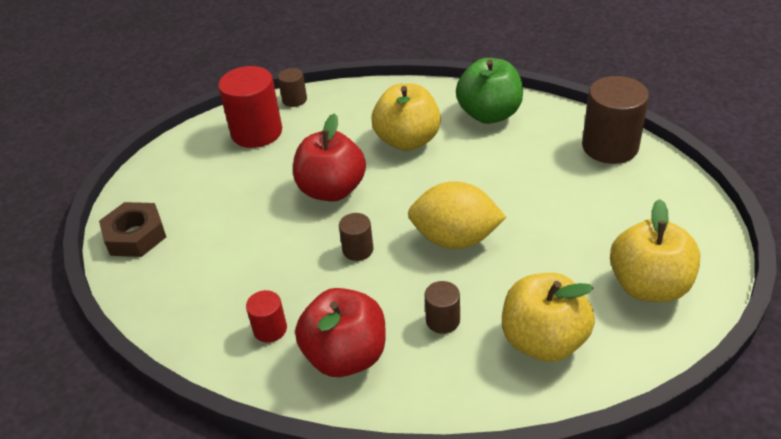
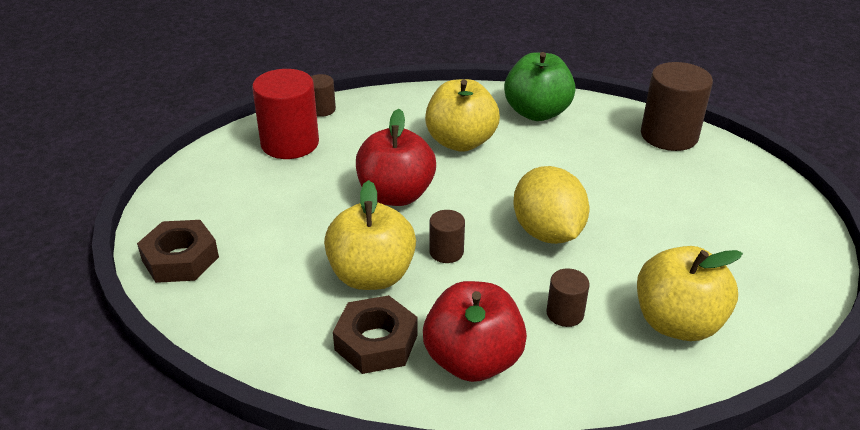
camera: 15 degrees left, 5 degrees down
(270, 329) = (376, 342): red cylinder -> brown nut
(455, 239) = (547, 232): yellow lemon -> yellow lemon turned 75 degrees clockwise
(648, 286) = (759, 260): yellow apple -> yellow apple (371, 276)

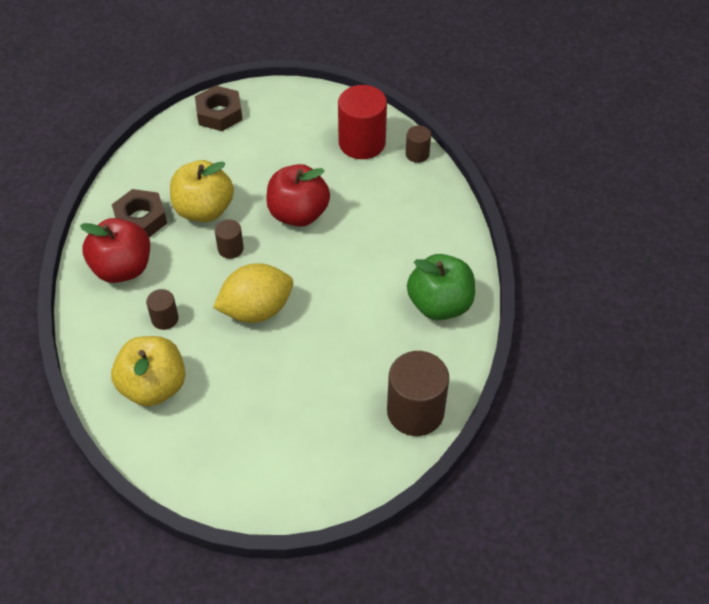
camera: 85 degrees right, 15 degrees up
(460, 142) = (380, 250): yellow apple -> none

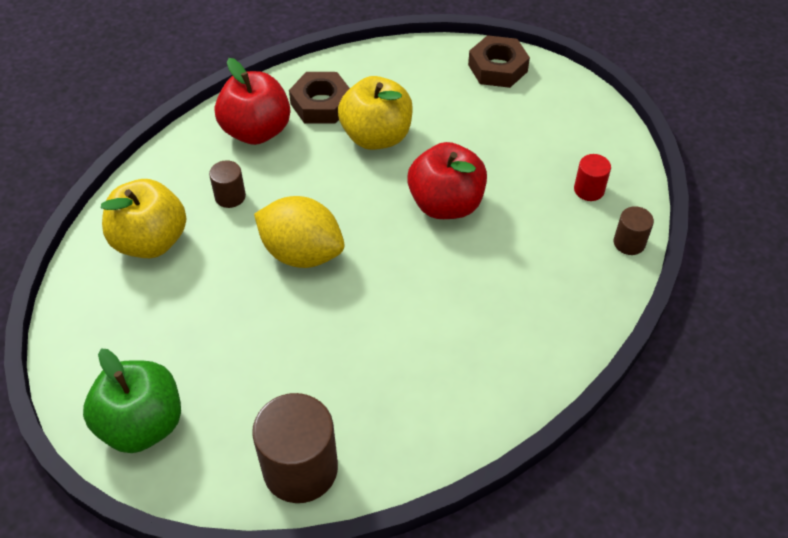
camera: 50 degrees right, 0 degrees up
(230, 249) = (352, 185): brown cylinder -> none
(362, 143) = (589, 190): red cylinder -> red cylinder, size x0.50
(440, 305) = (456, 397): green apple -> green apple (142, 424)

